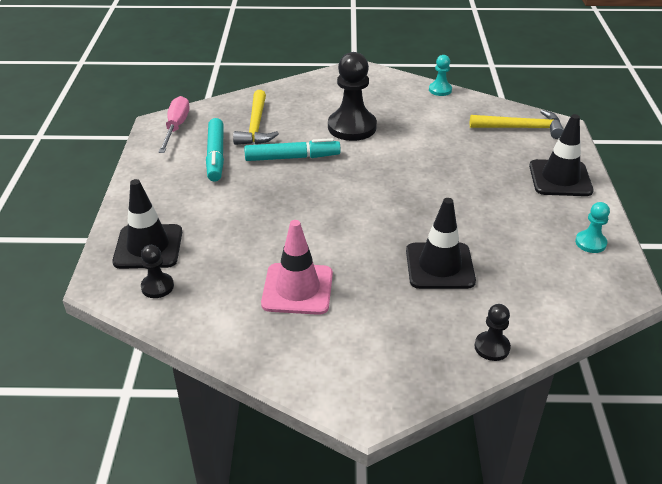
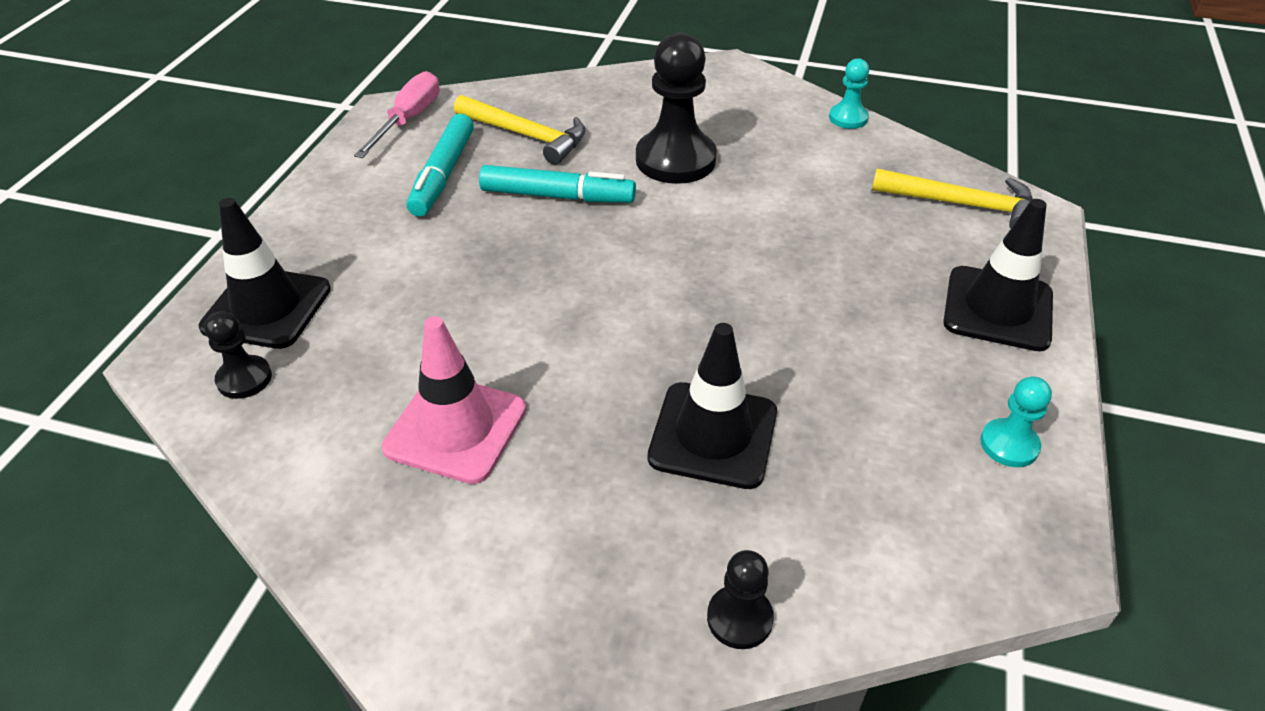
camera: 15 degrees right, 5 degrees up
(255, 126) = (526, 136): yellow hammer -> yellow hammer turned 75 degrees counterclockwise

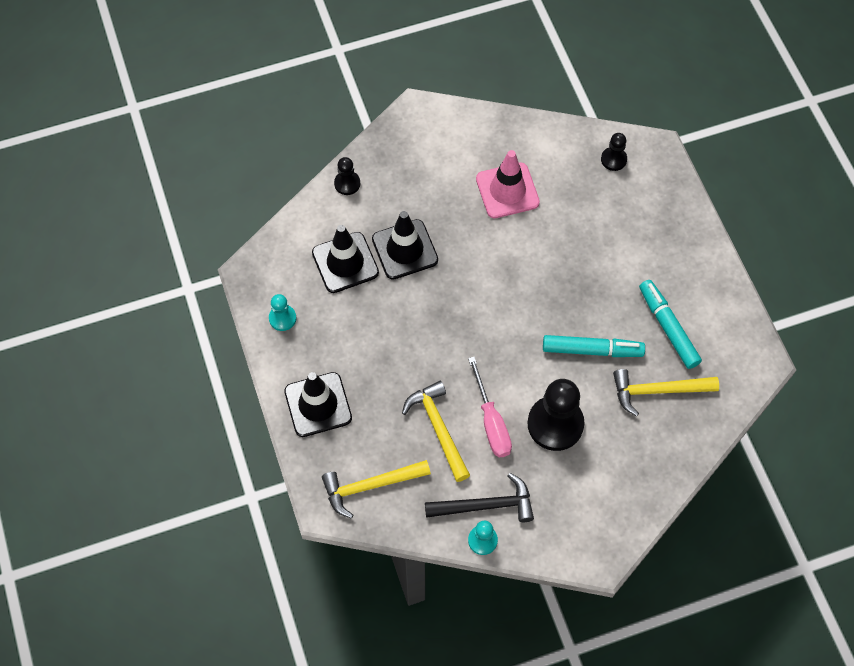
camera: 145 degrees right, 20 degrees up
(267, 308) = (648, 194): black traffic cone -> black traffic cone (345, 263)
(409, 120) = (738, 360): pink screwdriver -> pink screwdriver (491, 422)
(557, 196) = (592, 350): turquoise marker -> turquoise marker turned 150 degrees counterclockwise
(822, 137) = (486, 506): none -> black hammer
(829, 215) = (438, 428): none -> yellow hammer

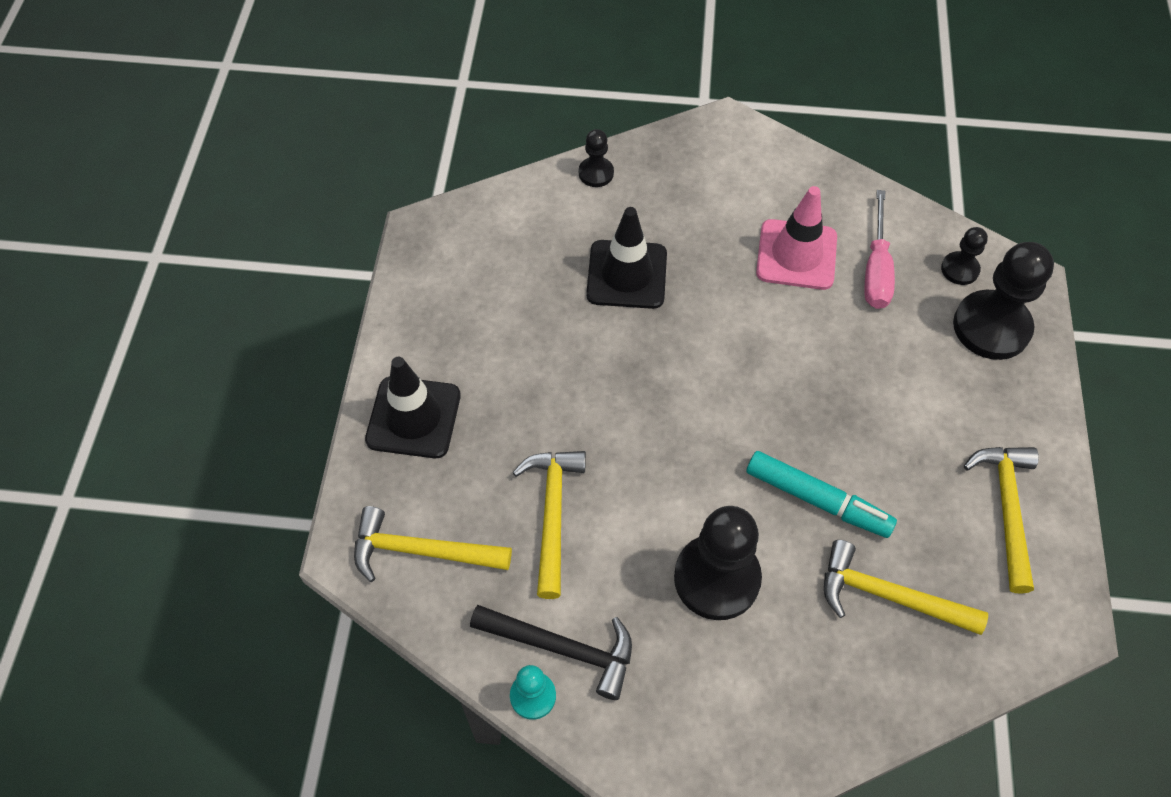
camera: 25 degrees right, 5 degrees down
(282, 318) = (430, 296): turquoise pawn -> none
(345, 263) = (543, 261): black traffic cone -> none
(491, 422) = (628, 537): pink screwdriver -> pink screwdriver (876, 269)
(648, 192) = (991, 327): none -> black pawn
(668, 327) = (942, 514): turquoise marker -> none
(703, 308) = (1006, 509): none -> yellow hammer

